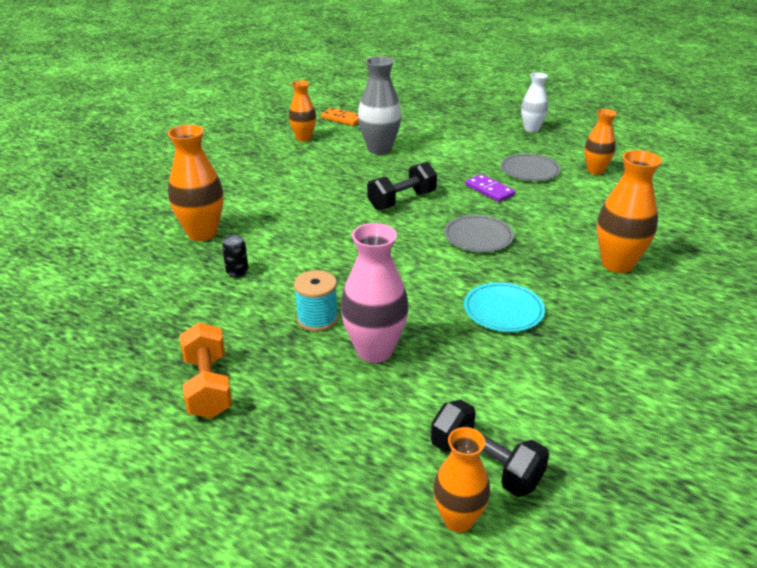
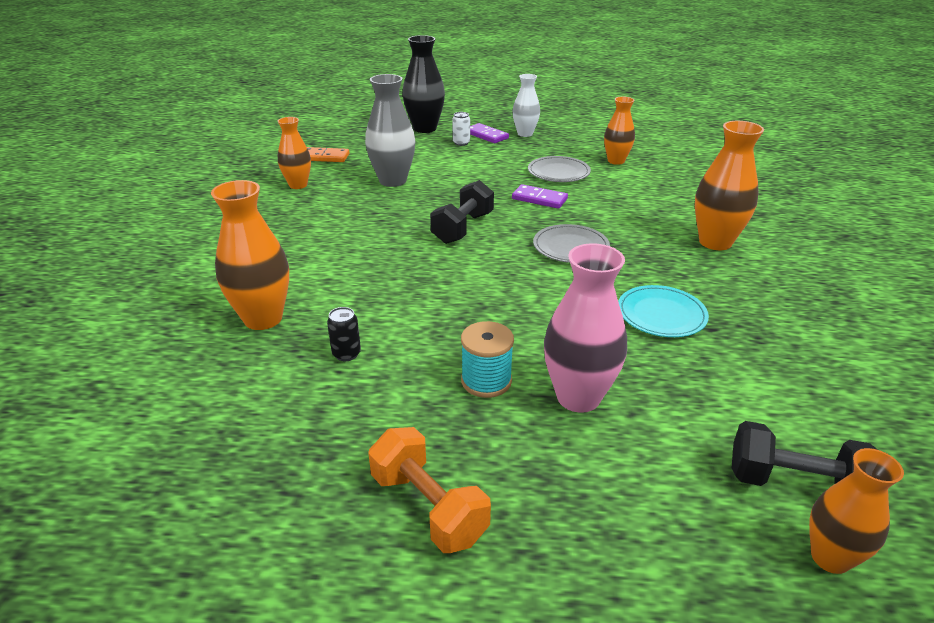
camera: 25 degrees left, 0 degrees up
(445, 108) = (425, 128): none -> black vase
(465, 127) = (461, 143): none -> white can
(494, 124) = (486, 135): none -> purple domino

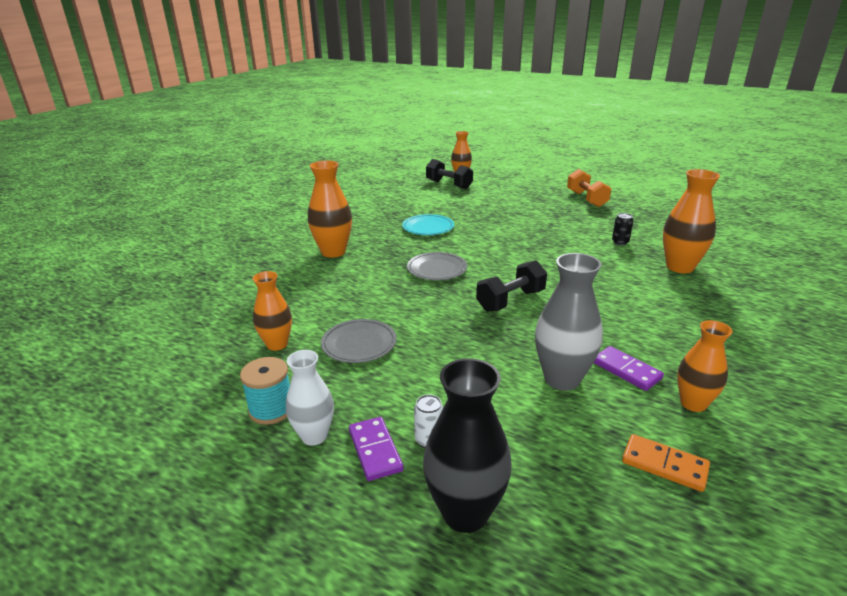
camera: 155 degrees left, 5 degrees down
(486, 381) = (546, 221): turquoise spool -> turquoise spool (271, 409)
(539, 199) = (416, 314): purple domino -> purple domino (626, 370)
(578, 397) = (505, 211): pink vase -> none

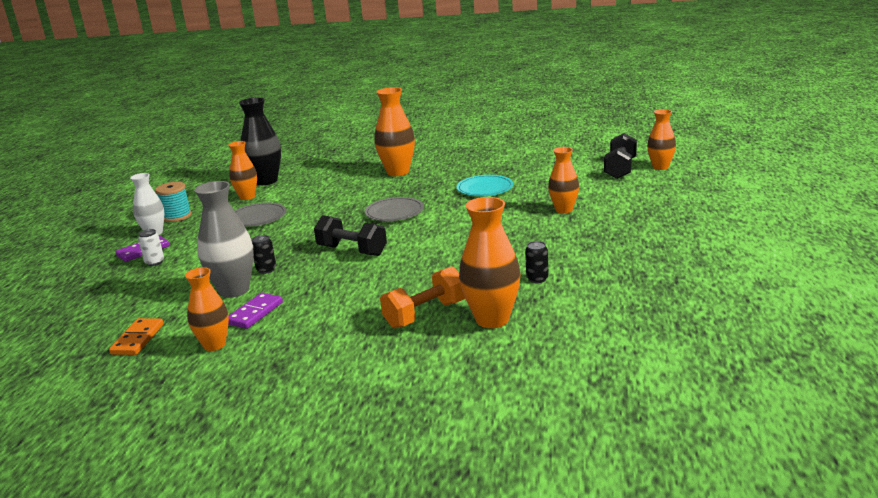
camera: 70 degrees right, 5 degrees down
(465, 513) = (92, 285): black vase -> black vase (266, 181)
(505, 213) = (564, 210): none -> orange vase
(521, 353) = (266, 270): none -> black can
(586, 199) = (669, 241): orange dumbbell -> orange dumbbell (425, 314)

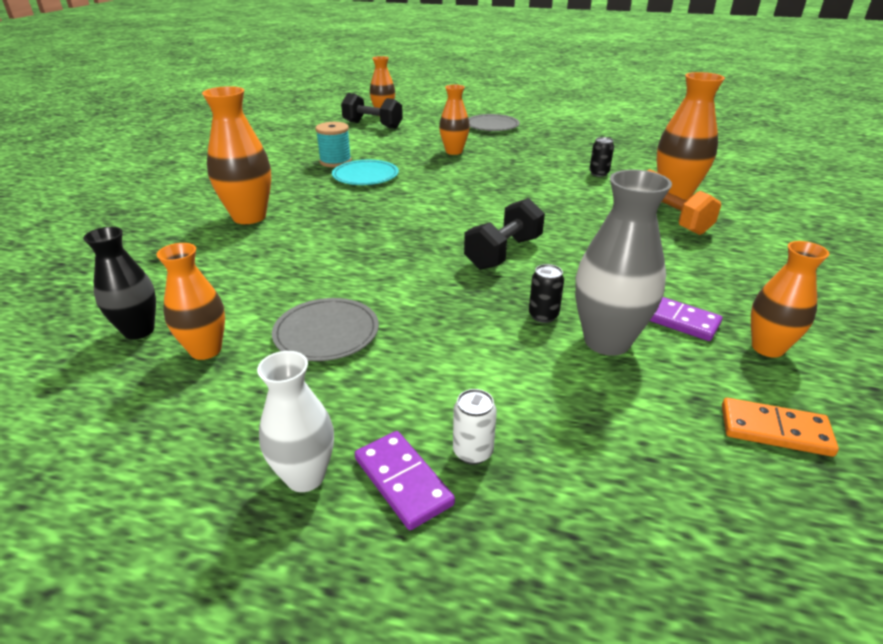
camera: 85 degrees left, 10 degrees up
(177, 216) = (226, 447): turquoise spool -> turquoise spool (335, 162)
(266, 181) = (139, 331): black vase -> black vase, size x0.65
(394, 212) = (396, 224): grey plate -> grey plate (492, 125)

